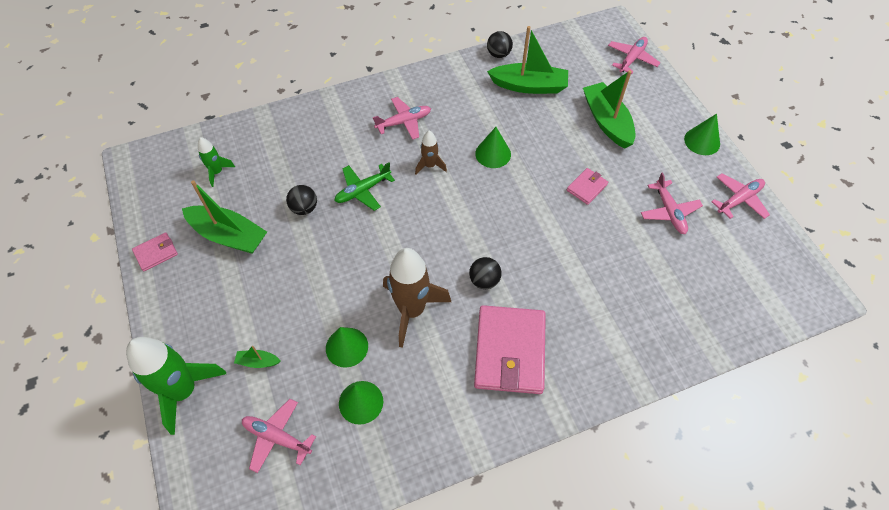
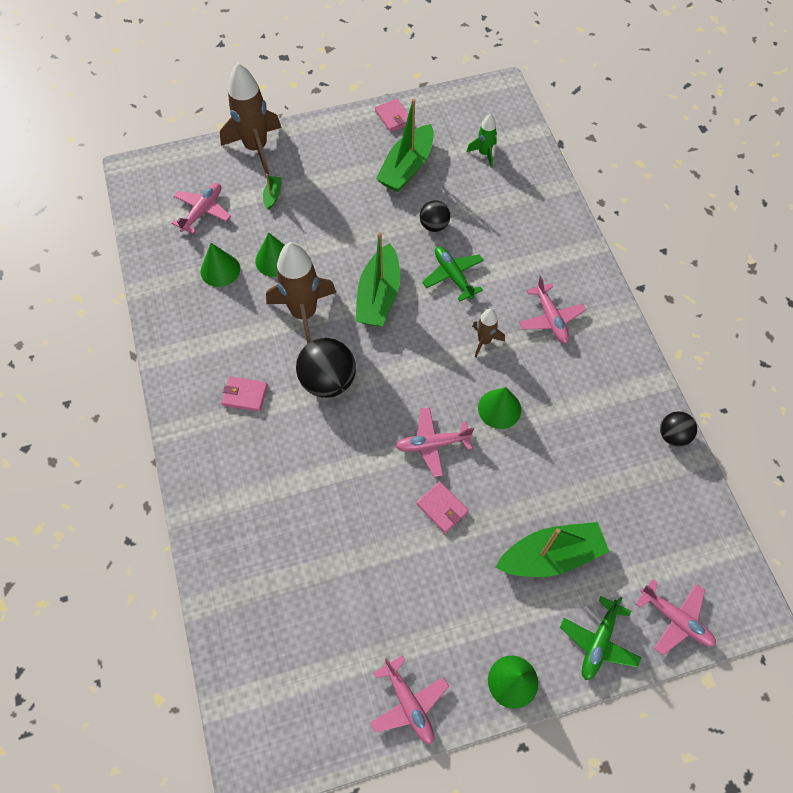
camera: 95 degrees right, 5 degrees up
(184, 391) = (256, 148): green rocket -> brown rocket
(484, 280) = (328, 381): black ball -> black ball, size x1.73
(510, 351) = (245, 395): pink wallet -> pink wallet, size x0.46
(529, 86) = (614, 466): green boat -> green boat (378, 296)
(660, 97) = (598, 642): none -> green plane
(669, 212) = (397, 602): pink plane -> pink plane (432, 444)

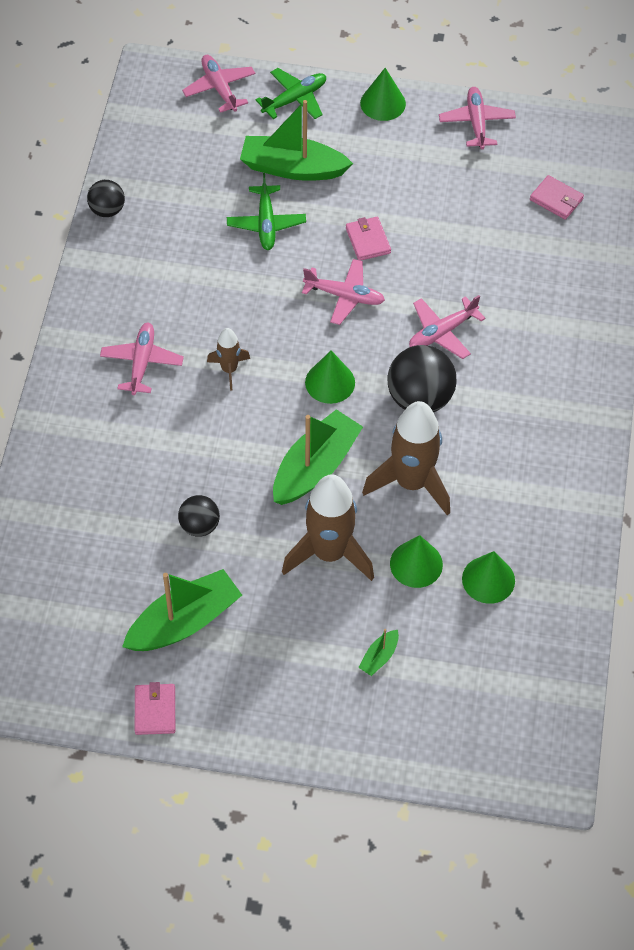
camera: 155 degrees left, 5 degrees down
(203, 211) = (480, 673): pink plane -> pink plane (442, 332)
(245, 395) = (516, 420): pink wallet -> pink wallet (556, 199)
(256, 148) = (369, 744): brown rocket -> brown rocket (329, 553)
(453, 276) = (217, 454): green plane -> green plane (266, 224)
(484, 154) = (72, 597): green rocket -> none
(499, 409) = (257, 300): green cone -> green cone (330, 382)

